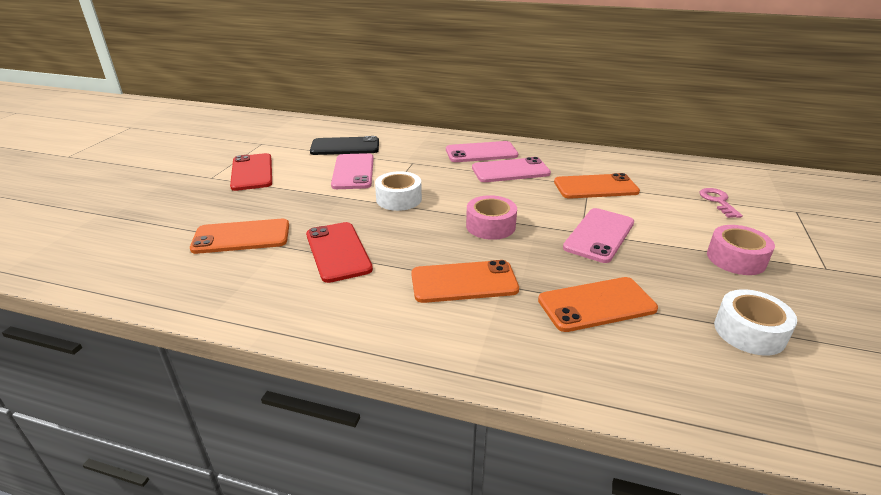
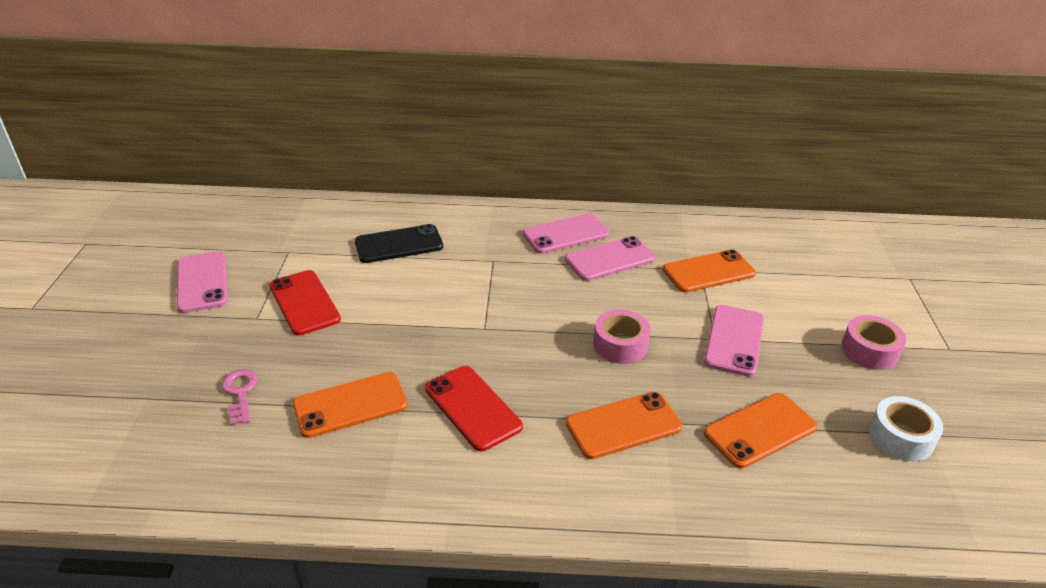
camera: 15 degrees left, 5 degrees up
(353, 172) = (430, 285): pink phone -> pink phone (202, 282)
(399, 199) = (503, 320): white tape -> none
(718, 201) = (834, 275): pink key -> pink key (240, 393)

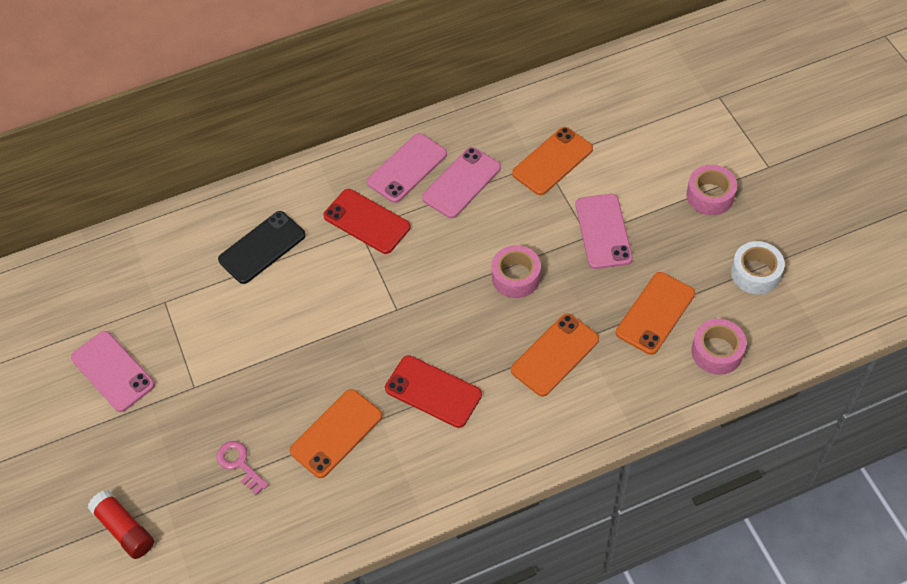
camera: 20 degrees left, 20 degrees up
(92, 402) = (124, 529): none -> red glue stick
(304, 303) = (224, 352): red phone -> red phone (367, 221)
(822, 496) = (717, 352): none -> pink tape

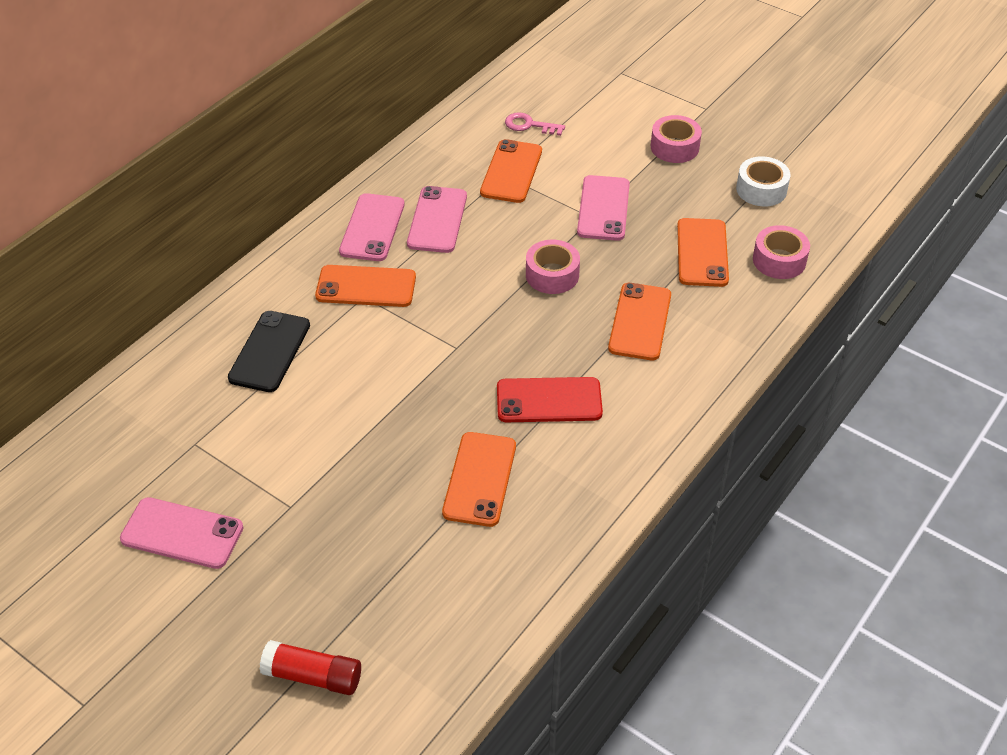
camera: 35 degrees left, 10 degrees down
(239, 464) = (397, 553): pink key -> pink key (529, 125)
(367, 221) = (366, 287): red phone -> orange phone
(603, 231) = (603, 208): pink phone -> pink phone turned 45 degrees clockwise

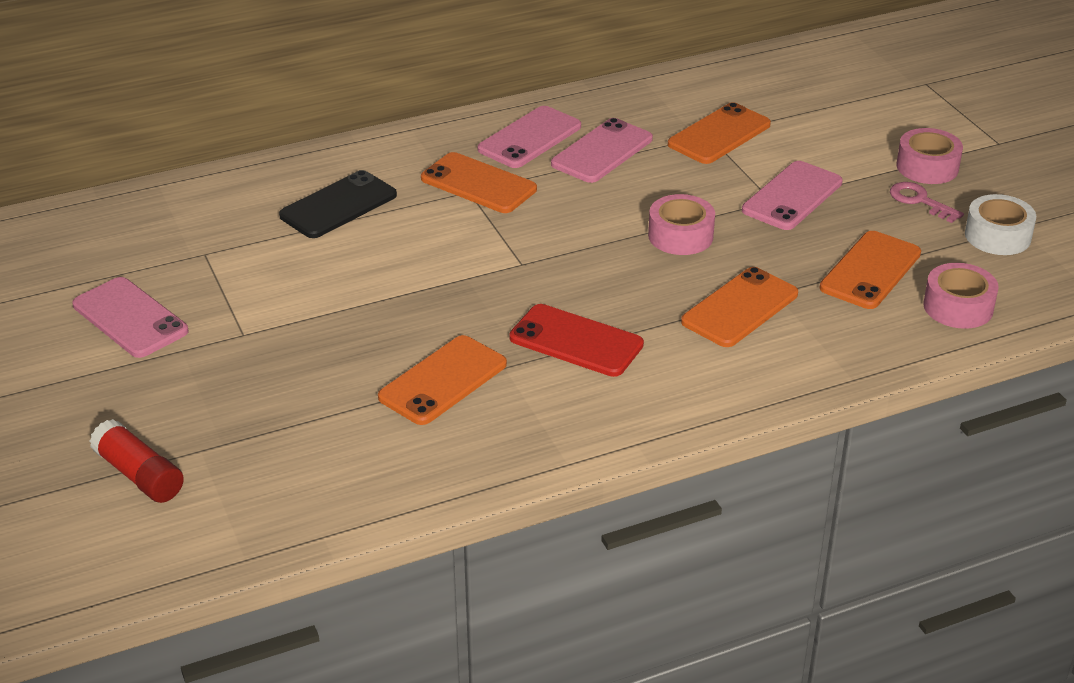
camera: 30 degrees right, 10 degrees down
(529, 125) = (776, 100): pink key -> pink key (920, 201)

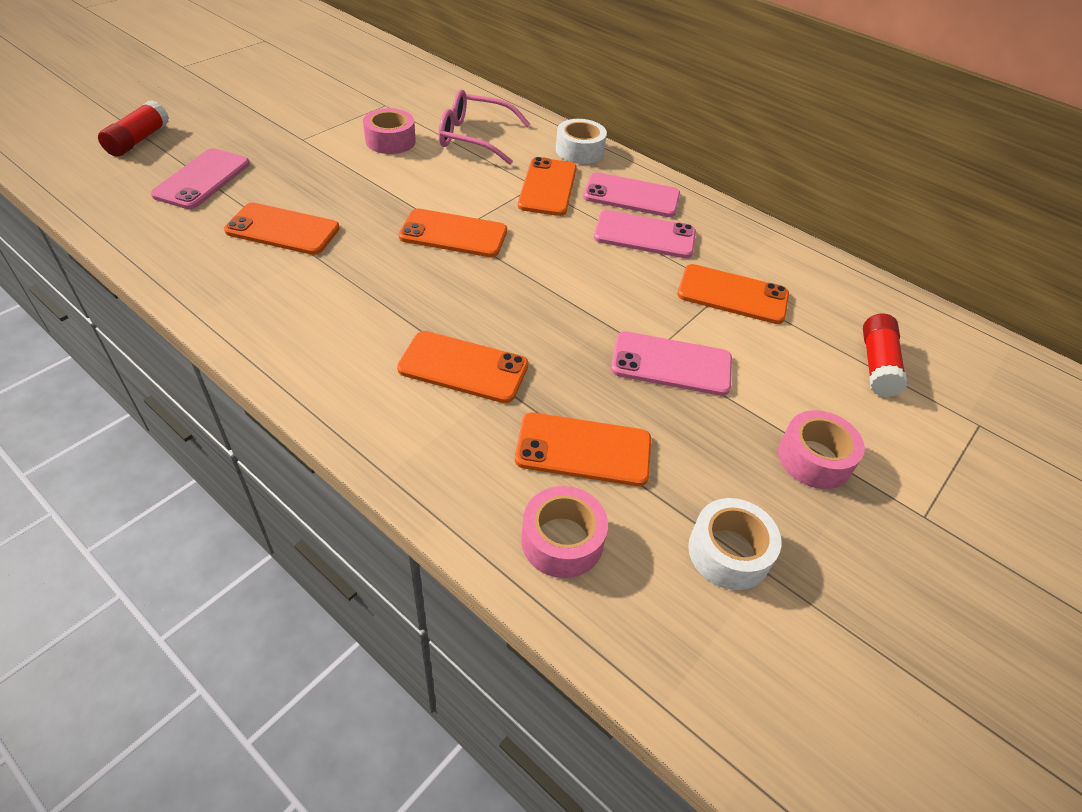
camera: 60 degrees right, 10 degrees up
(130, 318) = (301, 98): pink phone -> pink phone (202, 179)
(338, 205) = (474, 137): black phone -> pink glasses
(420, 143) = (579, 151): none -> white tape
(526, 265) = (453, 234): none -> orange phone
(576, 341) = (363, 282): red phone -> none
(680, 236) = (552, 306): pink tape -> pink tape (390, 141)
(843, 99) = (877, 365): none -> red glue stick
(920, 201) = (743, 465): pink key -> none

